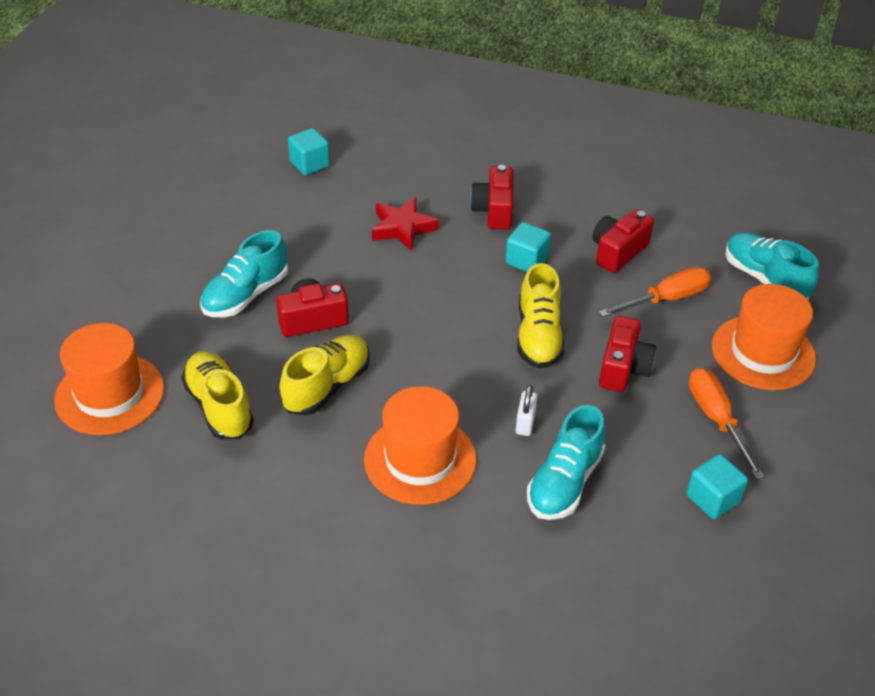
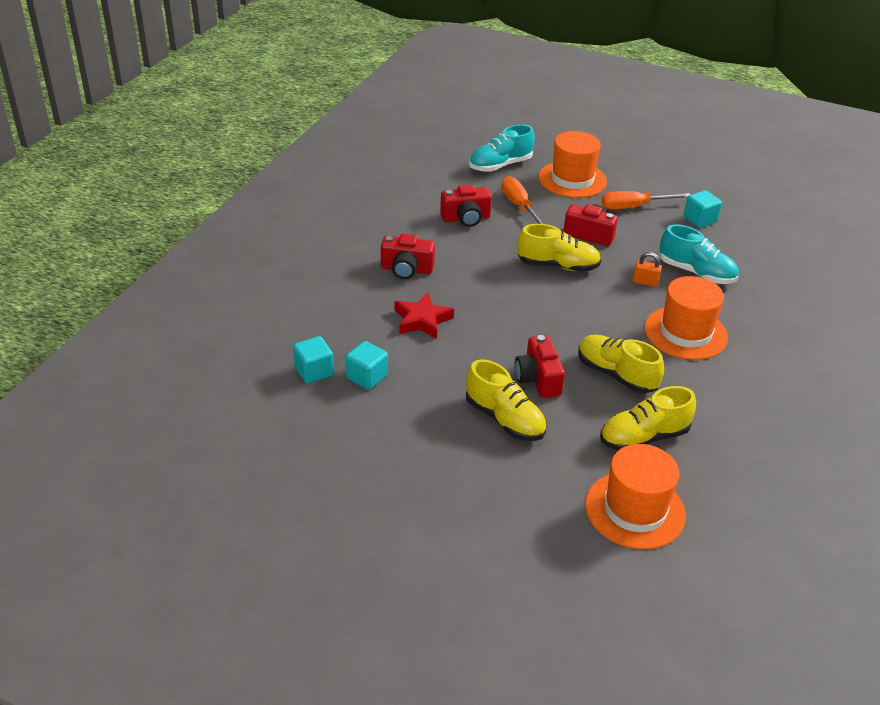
camera: 85 degrees left, 5 degrees down
(246, 295) = (504, 419): turquoise shoe -> yellow shoe
(525, 423) = (645, 282): white padlock -> orange padlock
(526, 260) = (471, 261): turquoise cube -> turquoise cube (367, 377)
(617, 252) = (466, 218): red camera -> red camera turned 60 degrees counterclockwise

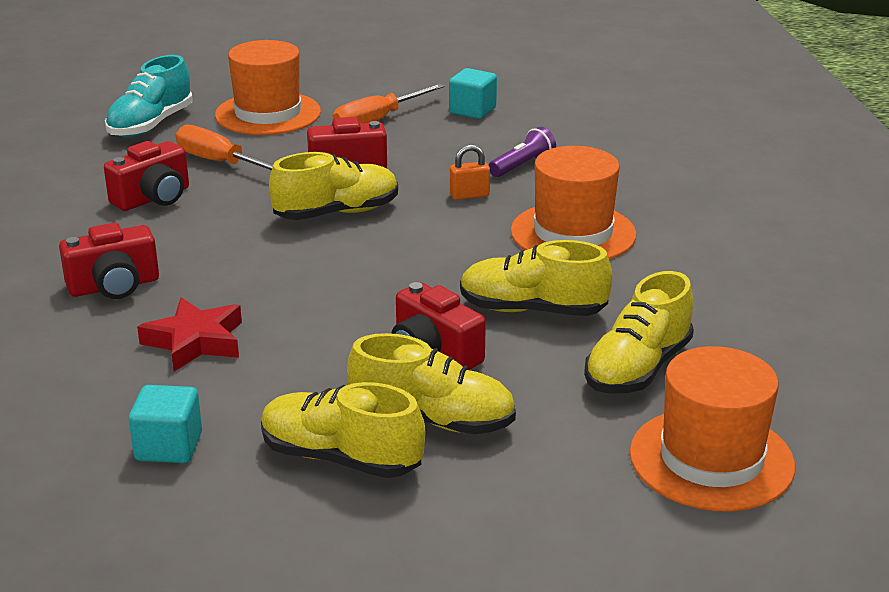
camera: 30 degrees left, 10 degrees down
(314, 371) = (70, 473): turquoise cube -> none
(442, 420) = (341, 458): none -> yellow shoe
(696, 272) = (522, 166): turquoise shoe -> purple flashlight

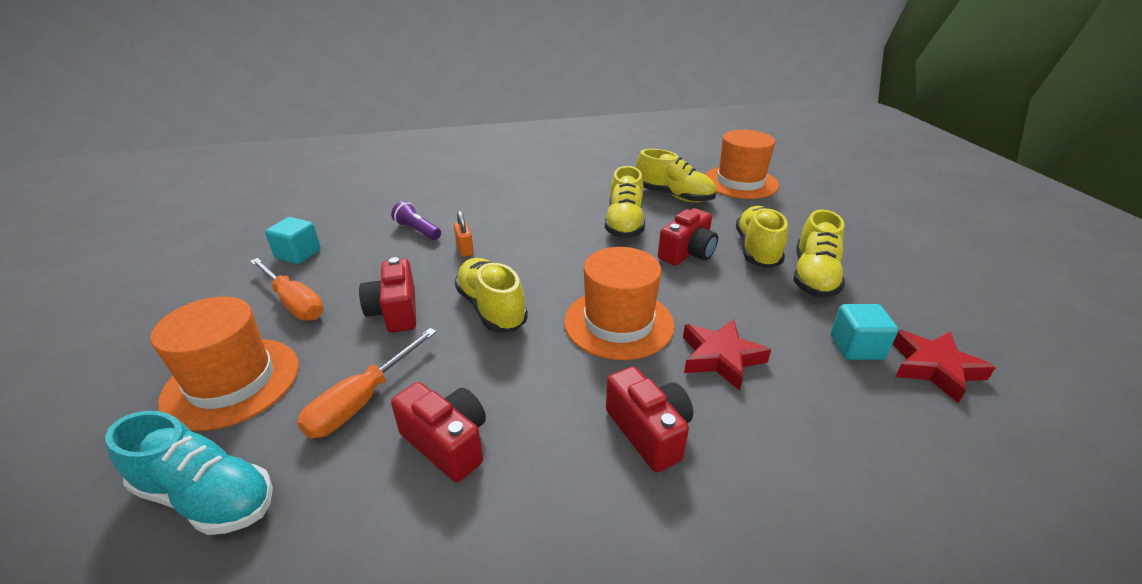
camera: 95 degrees left, 5 degrees up
(102, 499) = (934, 368): none -> red star
(573, 233) = (524, 212): orange hat -> orange hat (618, 323)

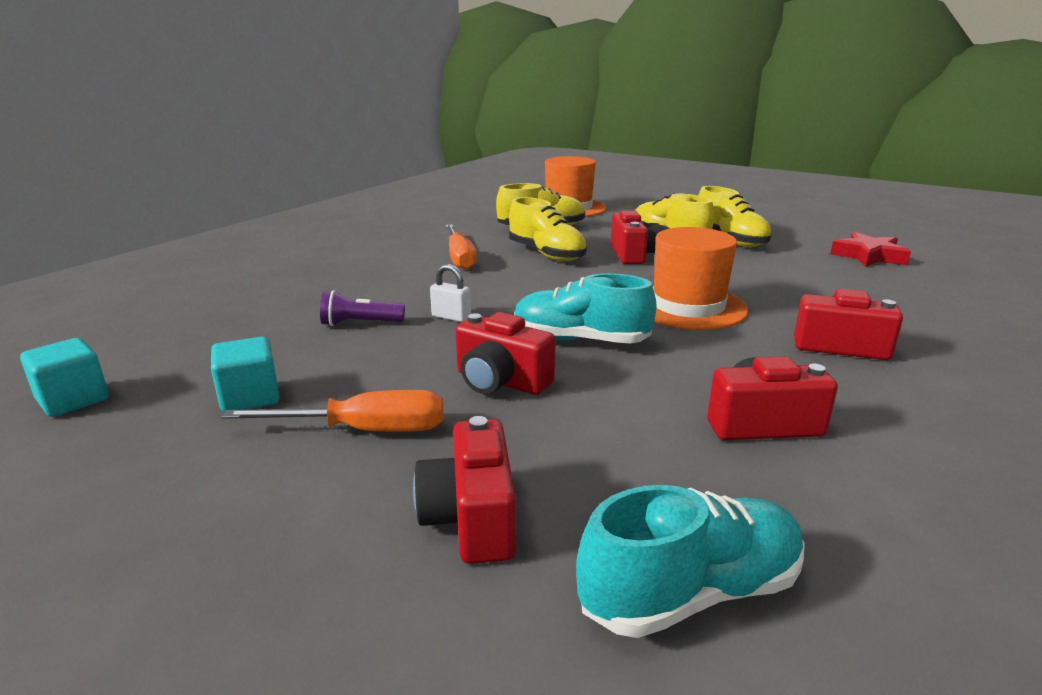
camera: 45 degrees left, 10 degrees down
(232, 382) = (471, 518): orange hat -> red camera
(362, 400) = (637, 445): orange screwdriver -> orange screwdriver (460, 258)
(465, 249) = (451, 317): orange padlock -> white padlock
(491, 308) = (580, 340): yellow shoe -> turquoise shoe
(720, 358) = (782, 296): red star -> none
(856, 347) = (823, 262): turquoise cube -> turquoise cube (73, 400)

